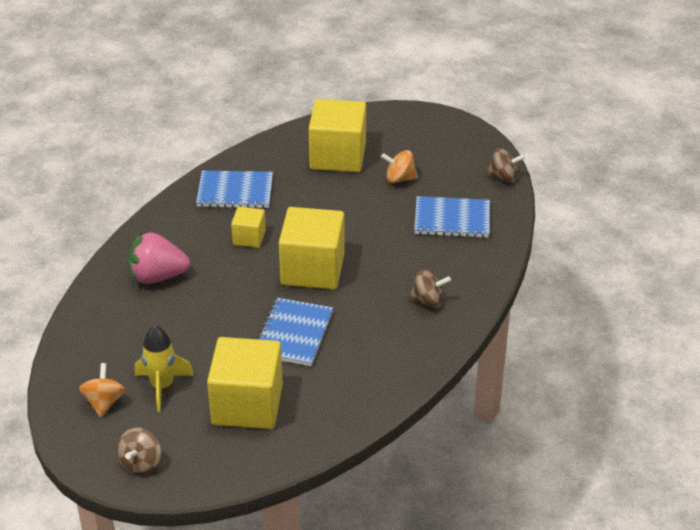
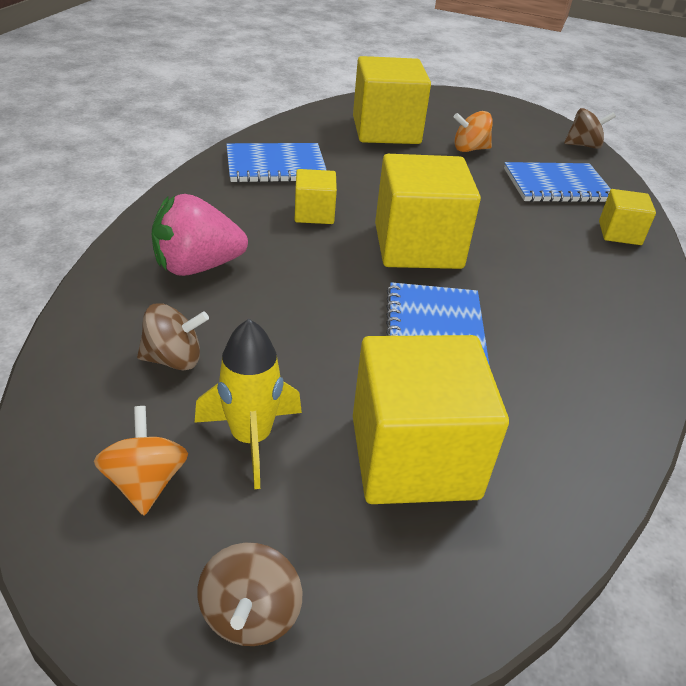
camera: 15 degrees left, 0 degrees up
(428, 301) = (593, 276): brown spinning top -> brown spinning top (174, 359)
(473, 266) = (619, 233): none -> yellow cube

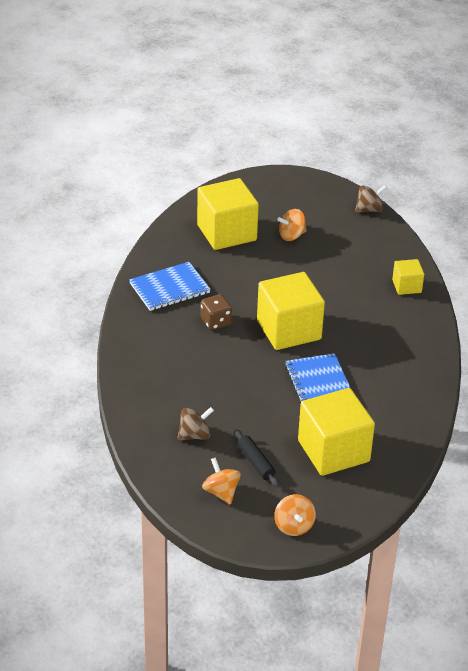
camera: 15 degrees left, 0 degrees up
(197, 267) = (170, 379): pink strawberry -> none
(250, 614) = (294, 526): brown spinning top -> orange spinning top
(251, 438) = (256, 462): yellow rocket -> black rolling pin
(314, 213) = (215, 322): yellow cube -> brown dice
(556, 185) = (359, 255): blue notebook -> none

